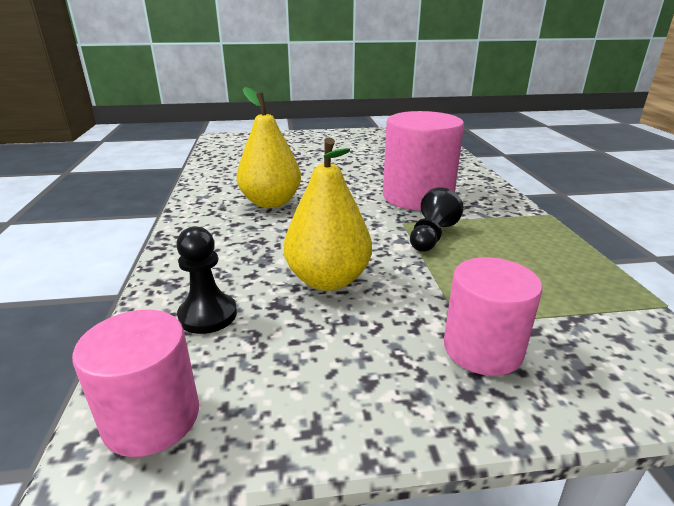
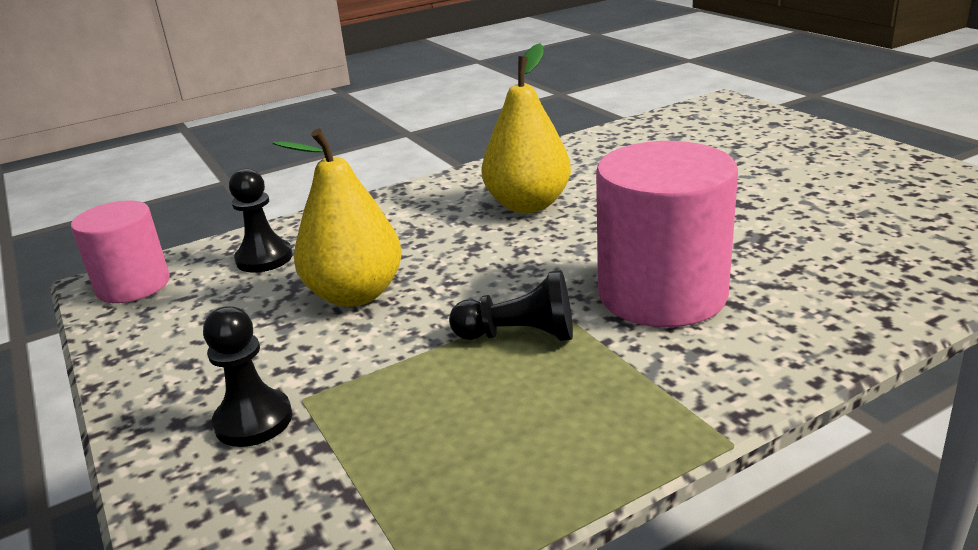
camera: 70 degrees right, 0 degrees up
(482, 349) = (253, 421): pink cylinder -> black pawn

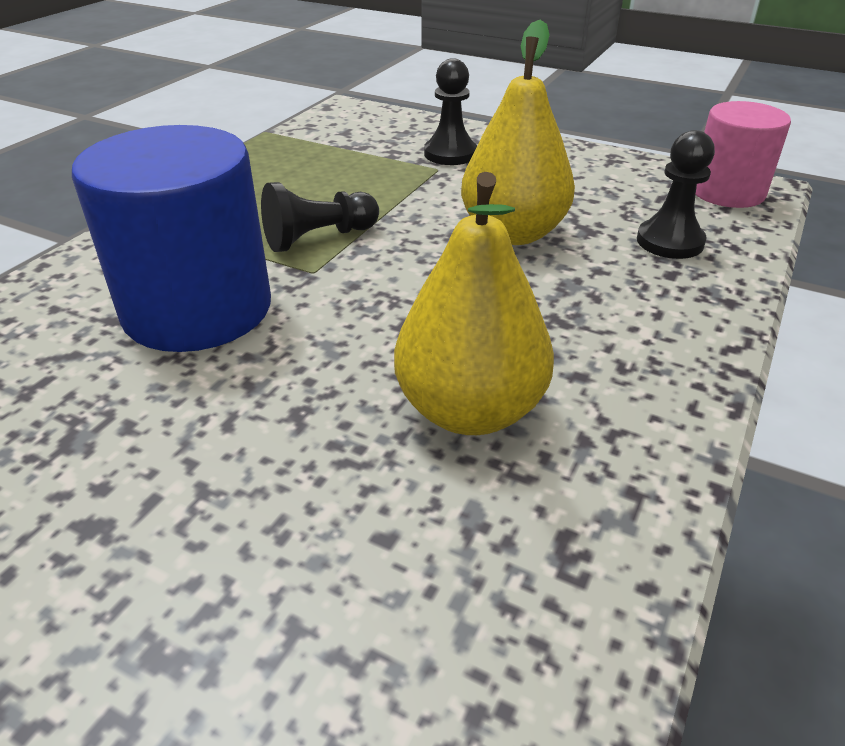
camera: 145 degrees right, 10 degrees up
(662, 294) = (197, 309): pink cylinder -> blue cylinder

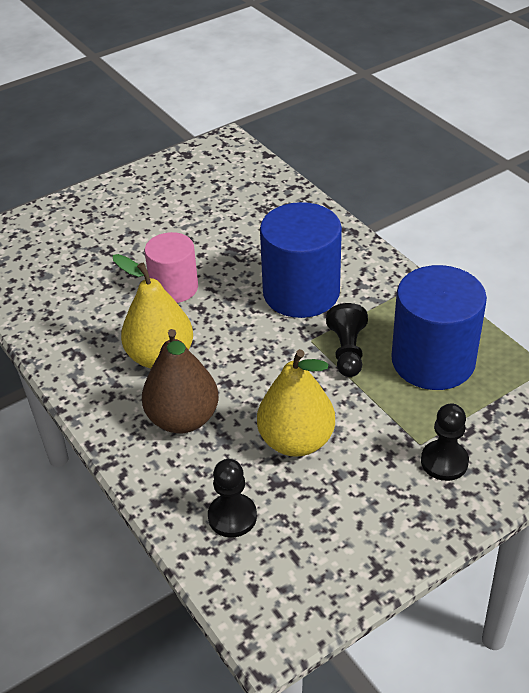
camera: 120 degrees right, 5 degrees up
(297, 184) = (433, 361): none -> blue cylinder
(575, 330) = (183, 419): none -> brown pear
(727, 192) = (274, 607): pink cylinder -> pink cylinder (174, 288)

